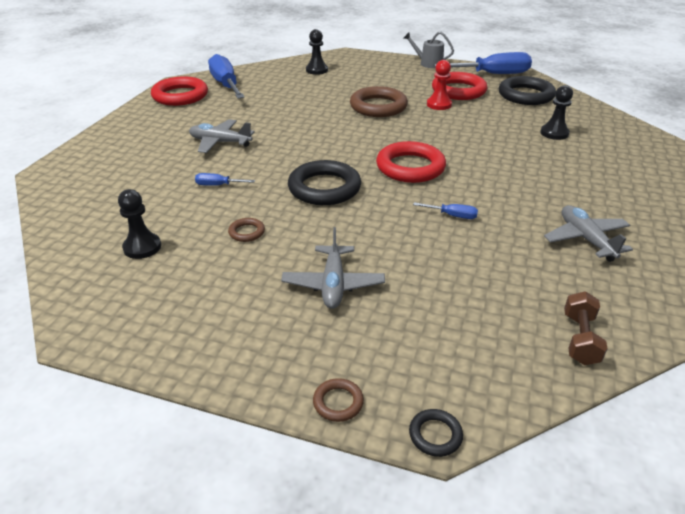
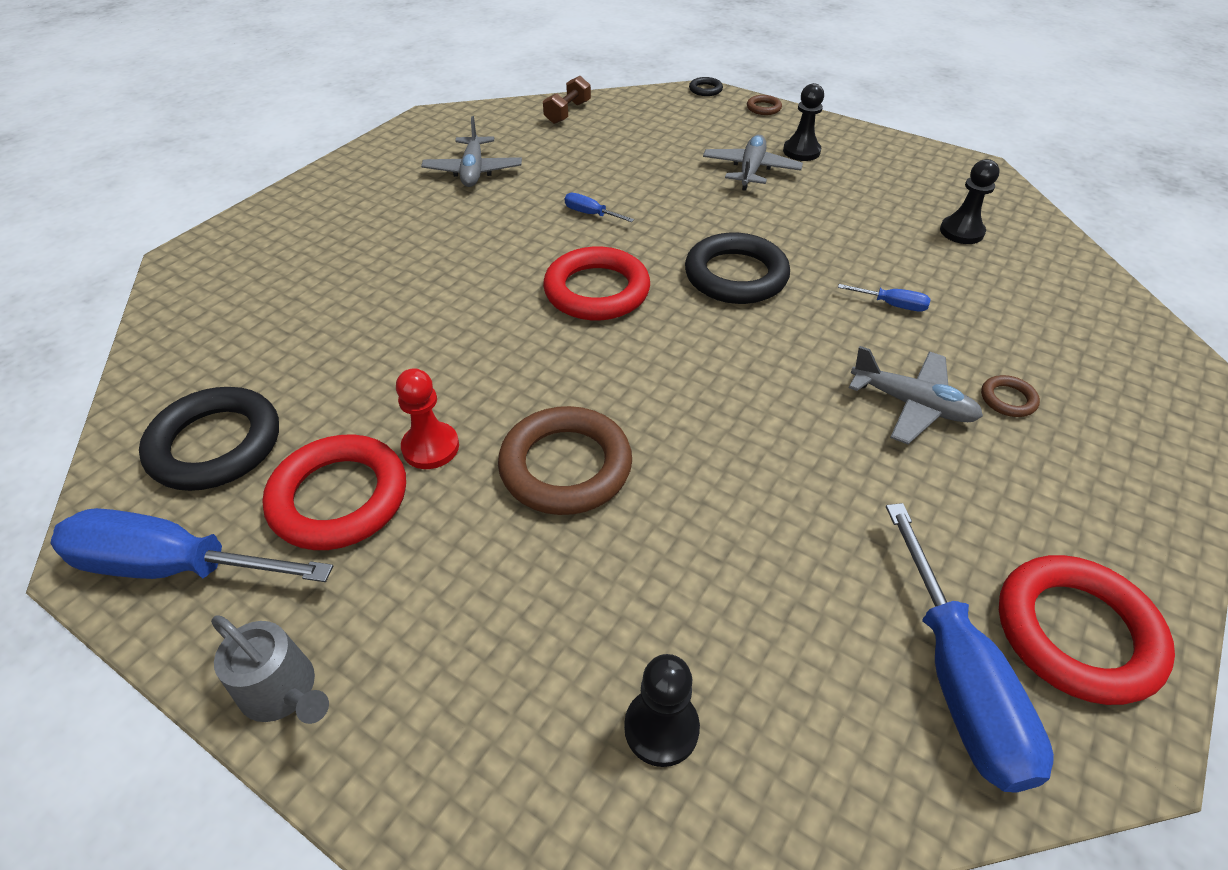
camera: 165 degrees left, 10 degrees up
(246, 232) = (841, 231): brown ring -> brown ring (1008, 399)
(554, 133) = (308, 321): black pawn -> black pawn (801, 151)

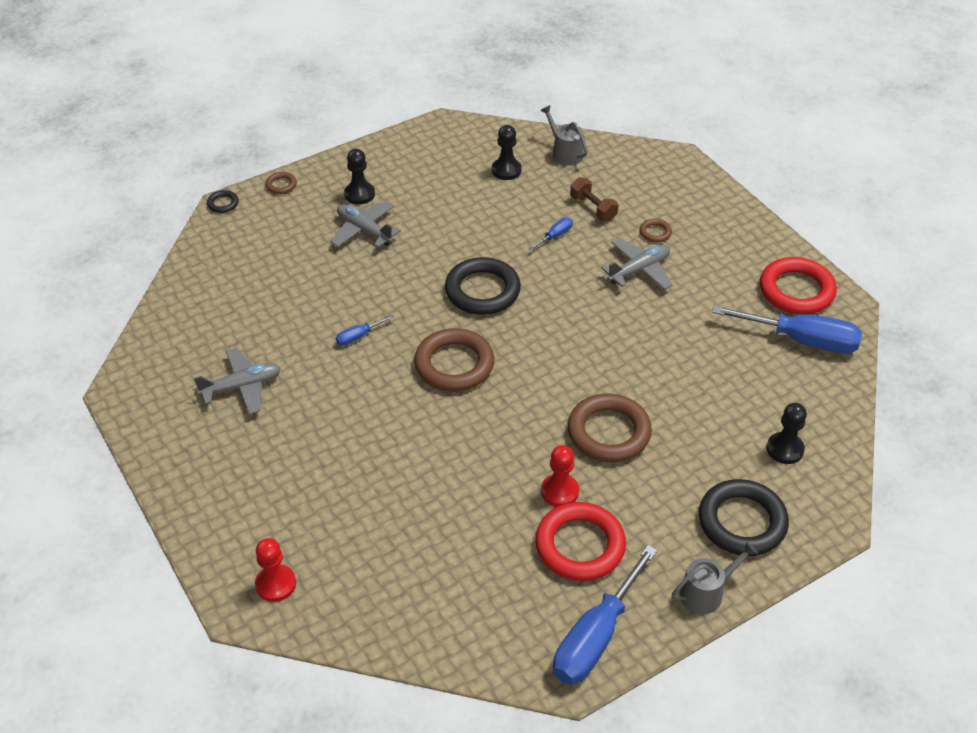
camera: 65 degrees left, 0 degrees up
(216, 445) = (497, 605): black ring -> black ring (742, 522)
(218, 269) = (276, 584): none -> red pawn
(473, 171) = (242, 387): grey plane -> grey plane turned 45 degrees counterclockwise
(567, 112) = (190, 299): brown dumbbell -> brown dumbbell (593, 208)
(597, 291) = (454, 364): red ring -> brown ring
(1055, 267) = (565, 153): none -> grey watering can

